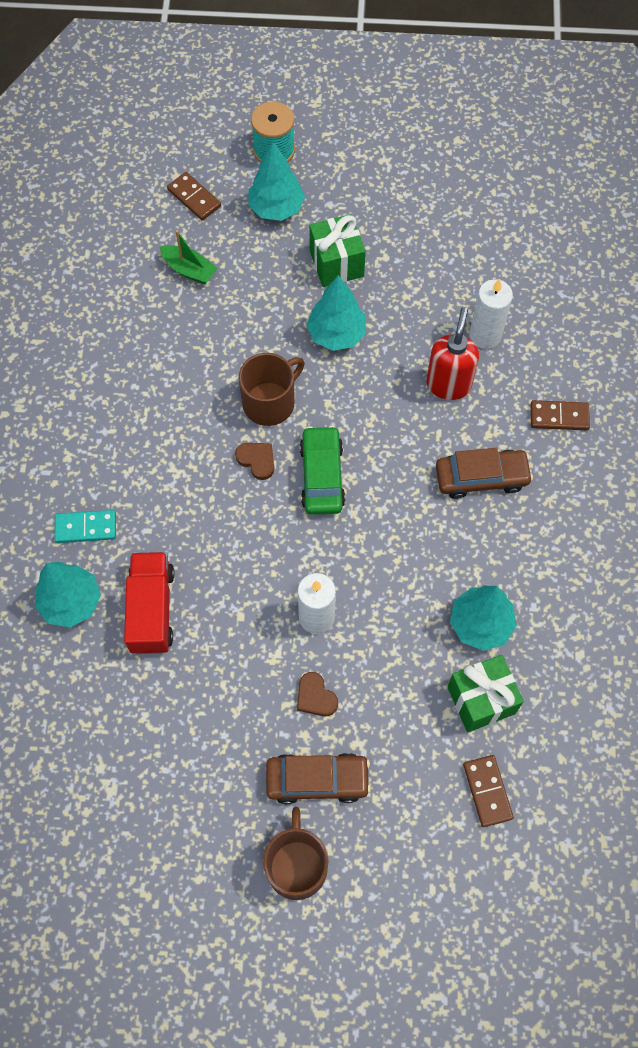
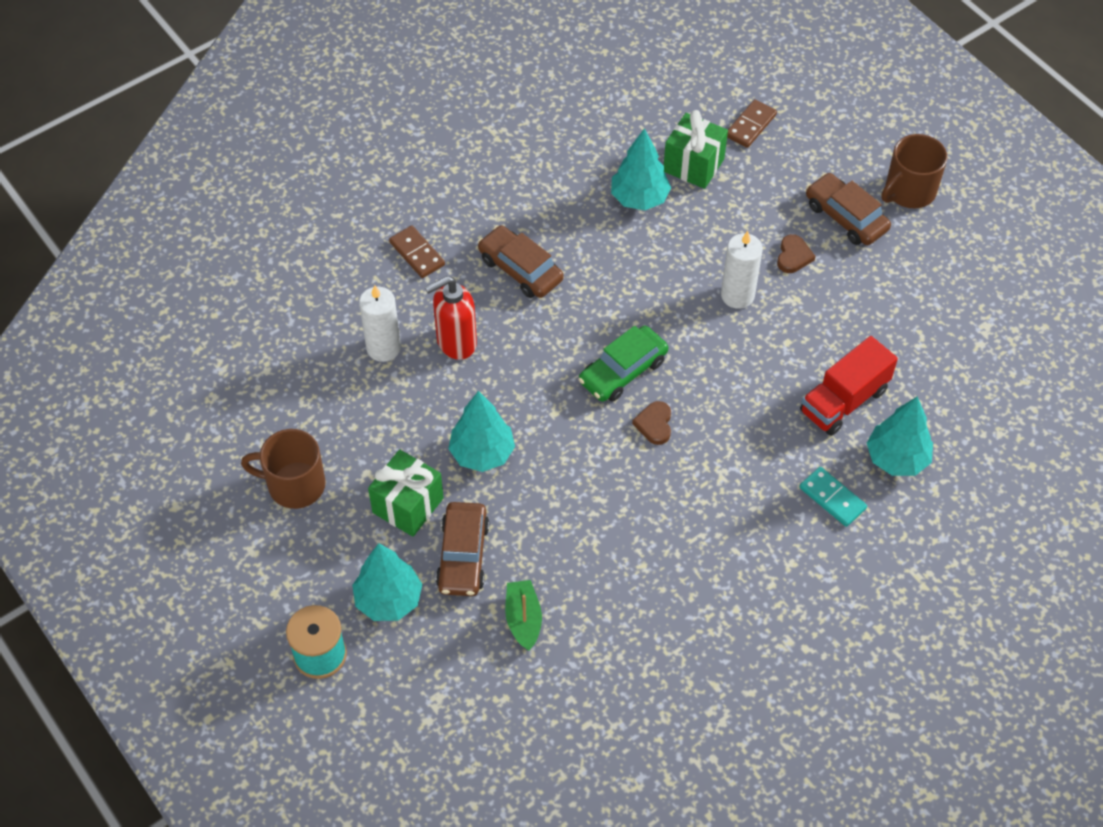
camera: 130 degrees left, 10 degrees down
(194, 198) = (439, 681): brown domino -> none
(268, 269) = (463, 555): none -> brown car
(270, 402) = (594, 454): brown mug -> brown mug (294, 485)

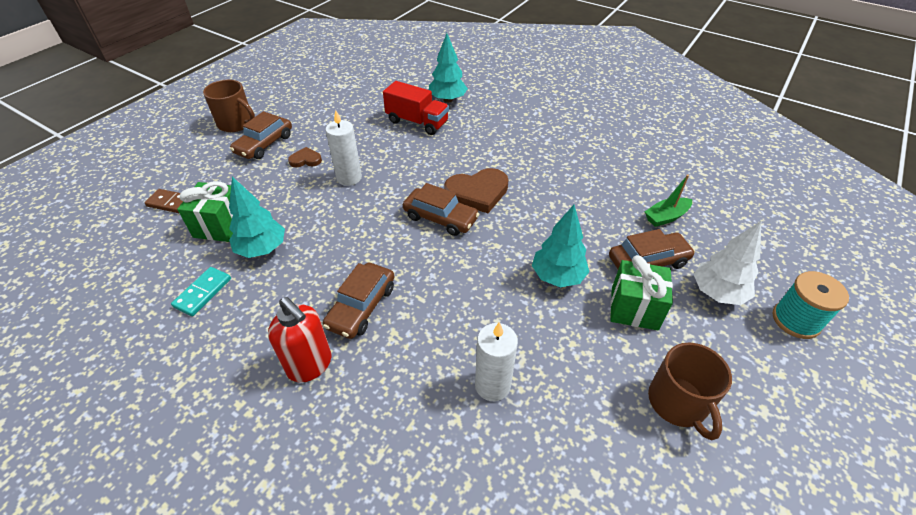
camera: 110 degrees left, 10 degrees down
(388, 600) = (717, 293): turquoise tree -> white tree
(417, 253) = (366, 398): brown domino -> none
(456, 342) = (460, 328): red soap dispenser -> red soap dispenser (310, 365)
(623, 371) = (440, 218): green car -> brown car
(654, 424) = (477, 193): brown heart -> brown heart, size x1.91
(832, 498) = (487, 116): turquoise domino -> turquoise domino (203, 293)

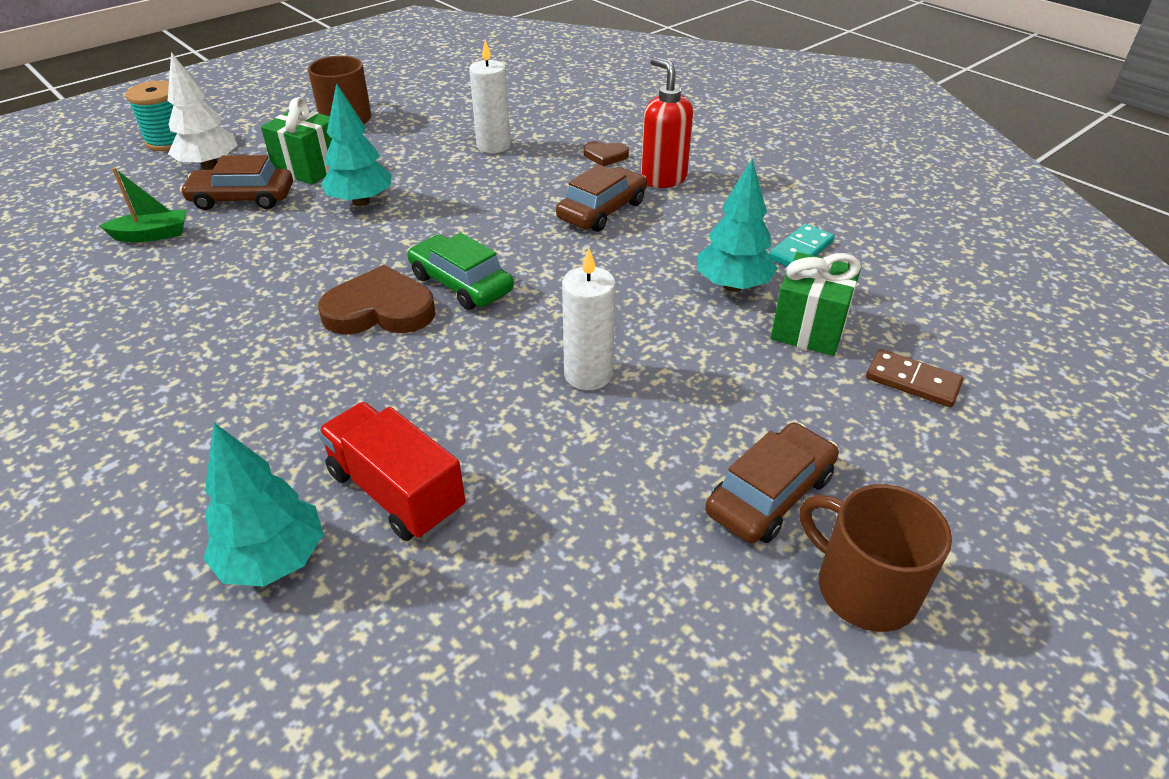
camera: 165 degrees left, 5 degrees down
(305, 160) = (671, 431): brown heart -> brown heart (605, 156)
(440, 218) = (461, 283): brown car -> green car

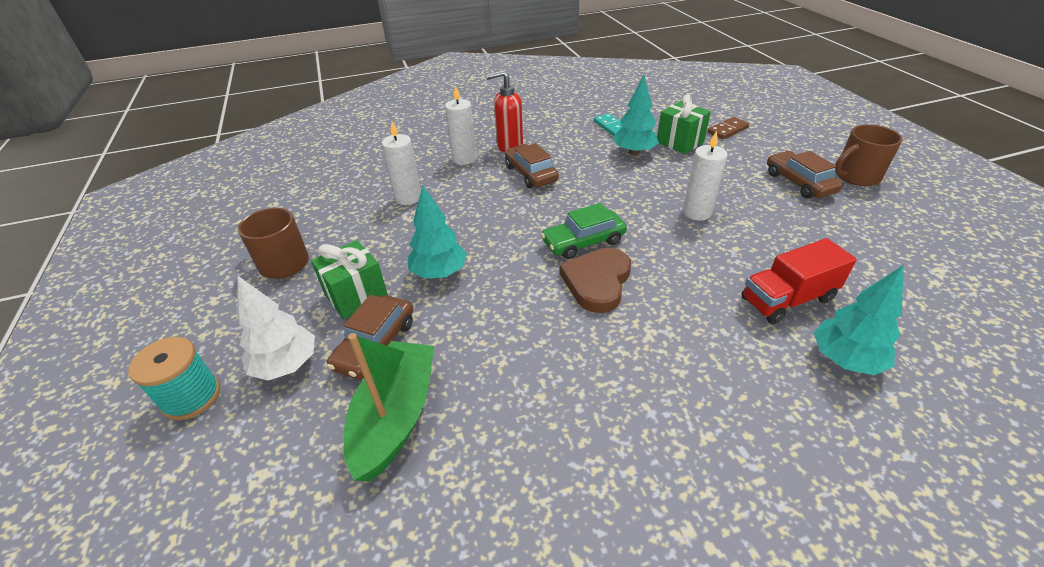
camera: 65 degrees left, 0 degrees up
(152, 235) = (396, 417): green boat -> green boat, size x1.83
(605, 156) = (464, 159): brown heart -> white candle

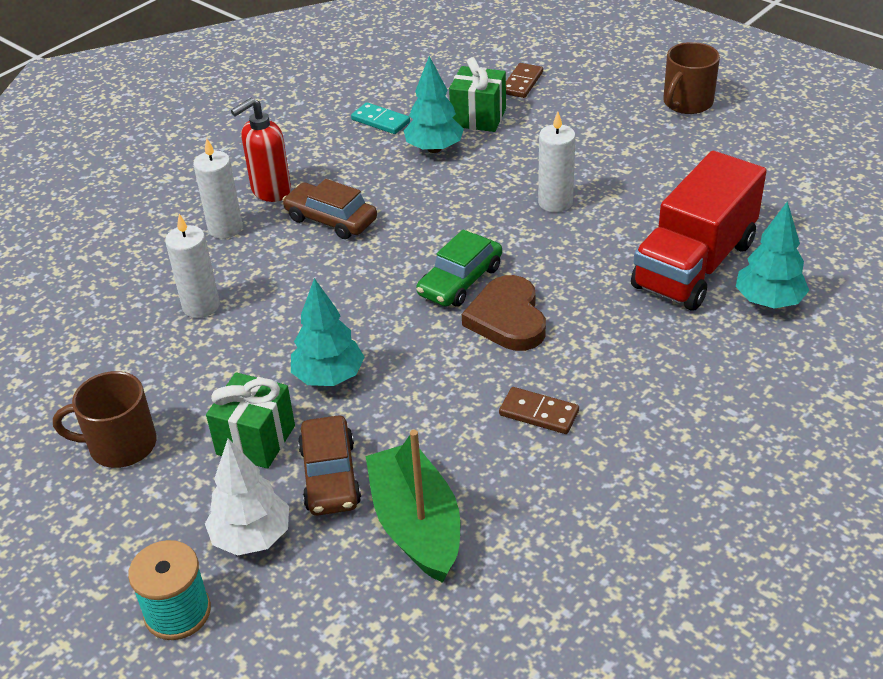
camera: 30 degrees left, 0 degrees up
(564, 368) = (539, 413): none -> brown domino
(787, 299) = (694, 265): red truck -> red truck, size x1.55
(799, 182) = (636, 130): brown car -> none

